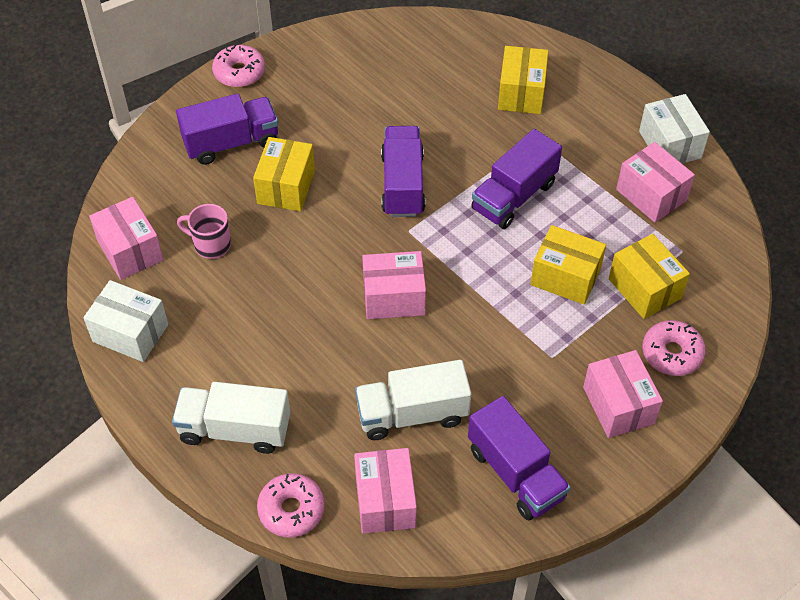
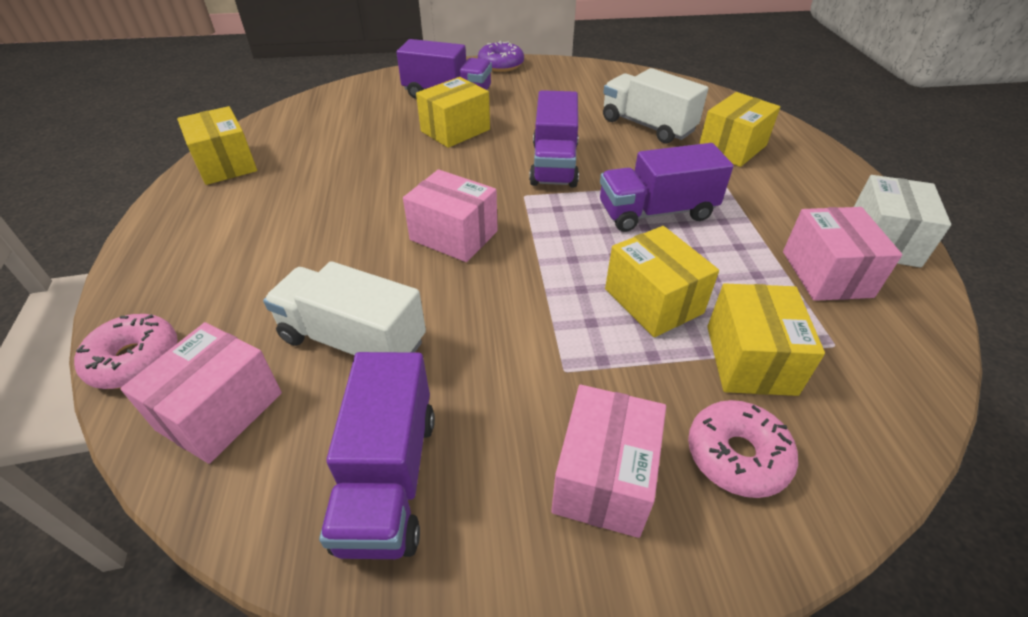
camera: 35 degrees right, 10 degrees down
(130, 251) = (298, 121): pink box -> none
(130, 333) = (225, 164): white box -> yellow box
(211, 245) = (355, 140): pink mug -> none
(235, 429) = (193, 264): white truck -> white truck (647, 126)
(239, 72) = (501, 65): pink donut -> purple donut
(402, 185) = (554, 164): purple truck -> purple truck turned 150 degrees clockwise

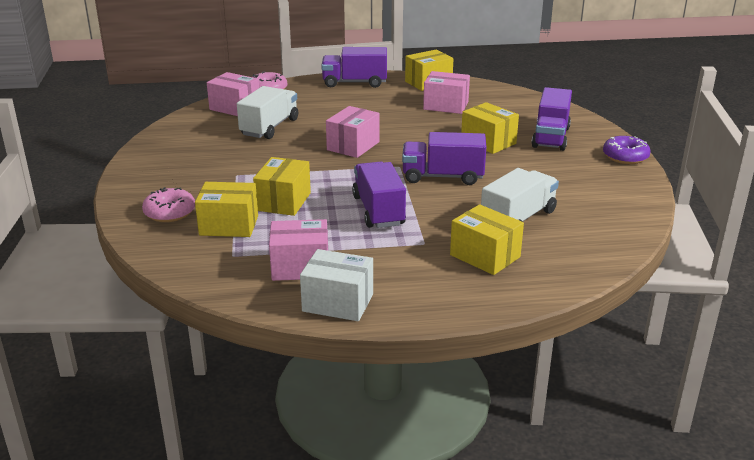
camera: 90 degrees right, 15 degrees down
(388, 478) = (190, 139): purple truck -> purple truck (355, 83)
(603, 478) = (171, 181): pink box -> pink box (446, 105)
(653, 301) = (283, 201): yellow box -> yellow box turned 45 degrees counterclockwise

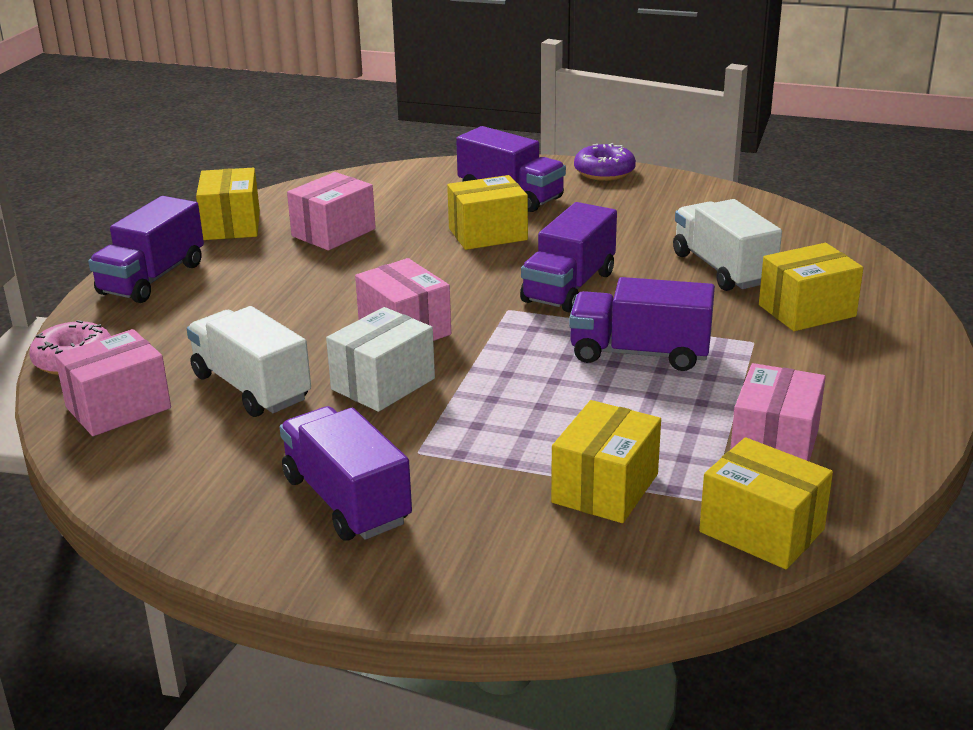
camera: 65 degrees left, 0 degrees up
(170, 212) = (516, 544): pink donut -> none
(187, 169) = (346, 500): none -> purple truck
(283, 201) = (555, 424): yellow box -> yellow box (761, 530)
(338, 302) = (885, 434): white box -> white box (383, 384)

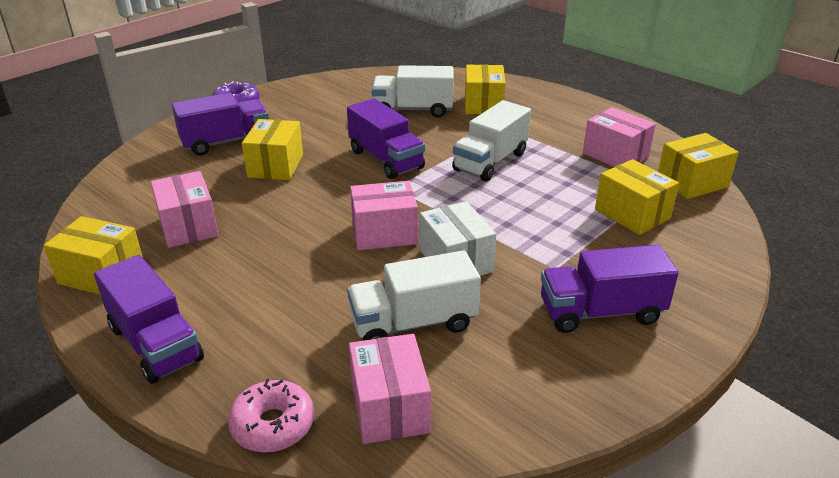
camera: 65 degrees left, 5 degrees up
(640, 353) = (490, 162): purple truck -> white truck

